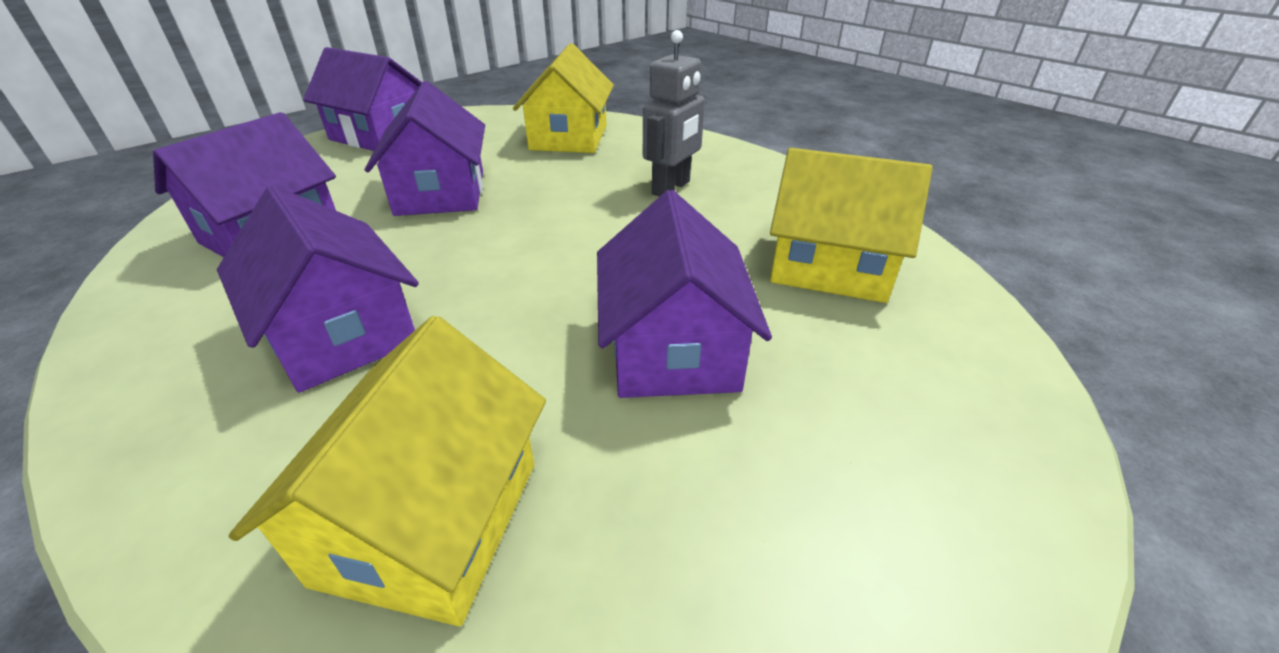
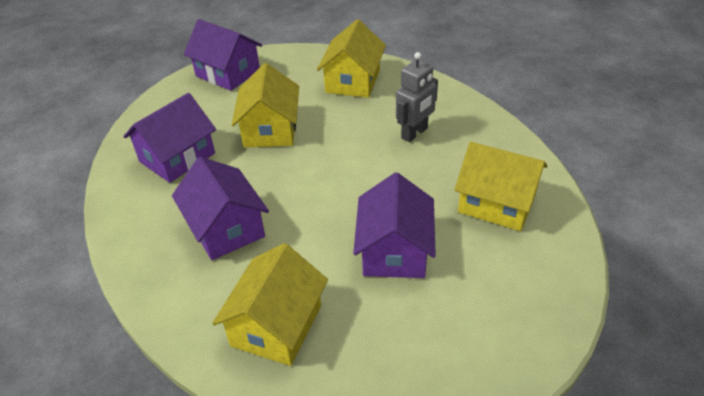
camera: 10 degrees right, 5 degrees up
(441, 193) = (270, 129): purple house -> yellow house

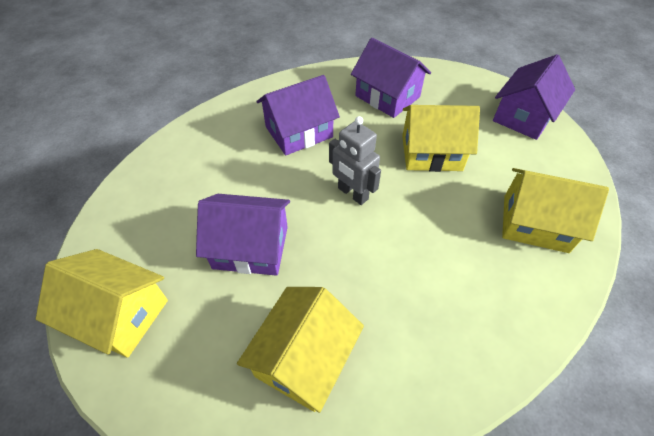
camera: 90 degrees right, 10 degrees up
(276, 325) = (193, 166): yellow house -> yellow house (119, 314)
(414, 133) = (434, 282): grey robot -> grey robot (352, 194)

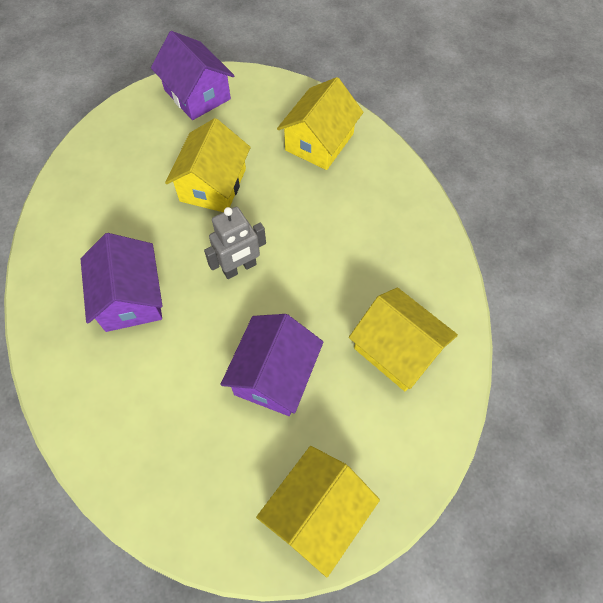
camera: 75 degrees left, 10 degrees up
(387, 96) = (113, 195): purple house -> none

